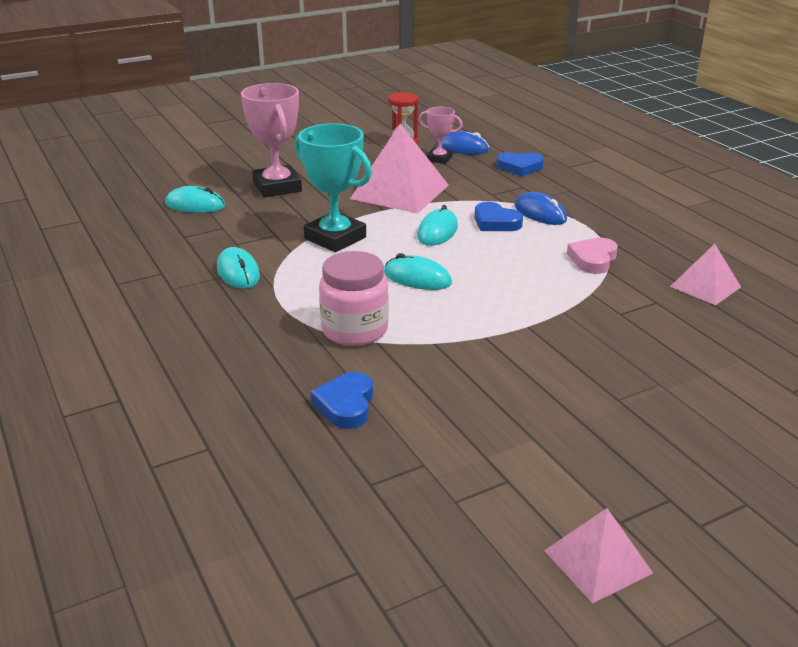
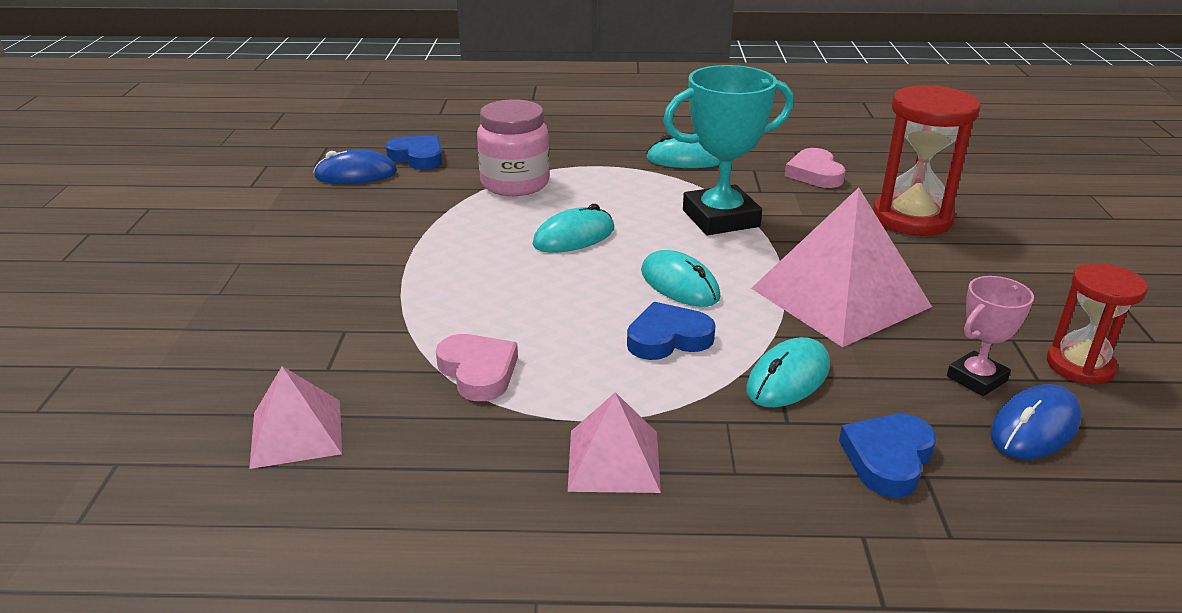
camera: 120 degrees right, 0 degrees up
(195, 205) = (879, 166): turquoise mouse -> turquoise mouse (788, 378)
(227, 222) = (815, 174): none -> pink heart
(277, 187) = (912, 218): pink trophy -> red hourglass
(540, 213) = (664, 392): blue mouse -> blue mouse (356, 174)
(598, 561) = (143, 188): pink pyramid -> pink pyramid (613, 460)

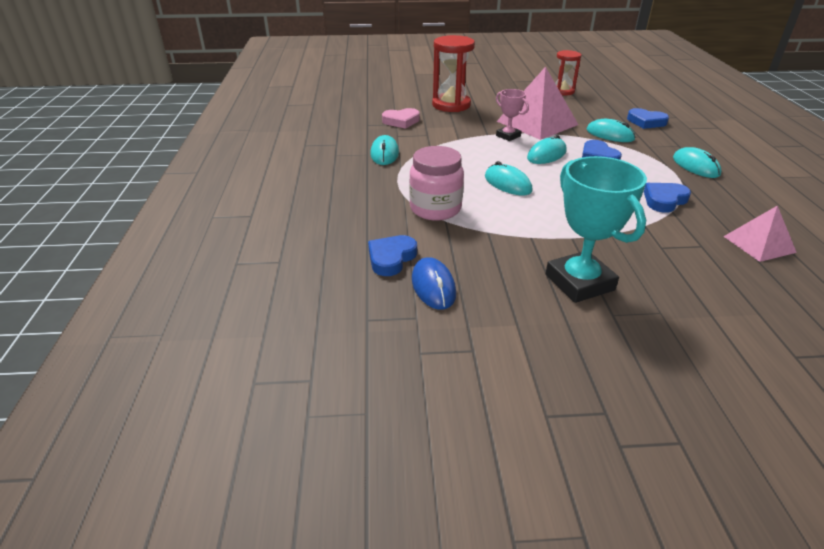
camera: 95 degrees left, 5 degrees up
(478, 372) = (664, 200): pink heart -> blue heart
(613, 460) = (695, 166): pink pyramid -> turquoise mouse
(720, 218) = (467, 145): turquoise trophy -> turquoise trophy (579, 282)
(976, 378) = (583, 106): pink trophy -> pink trophy (508, 136)
(1034, 427) = (607, 101): blue mouse -> none

